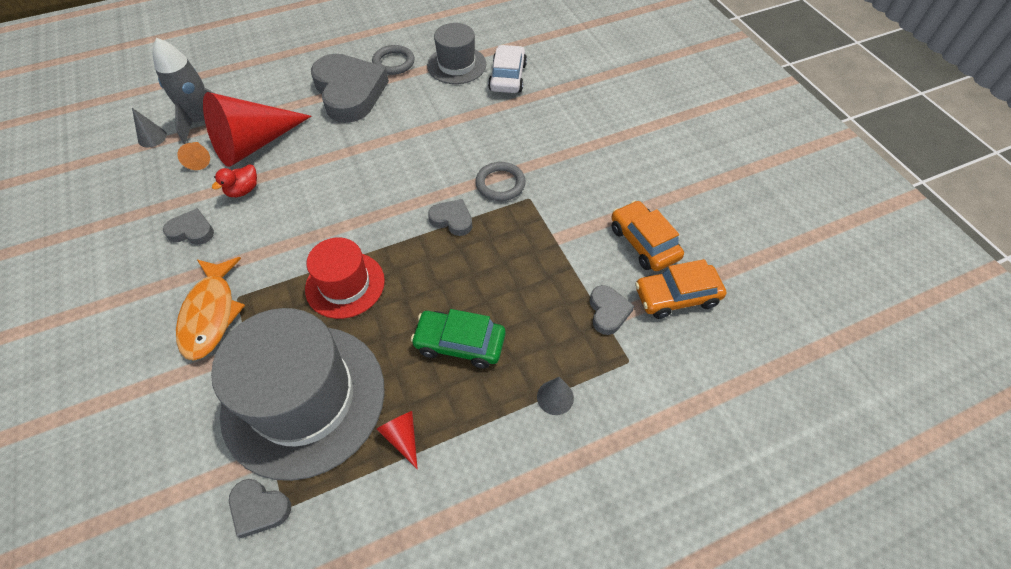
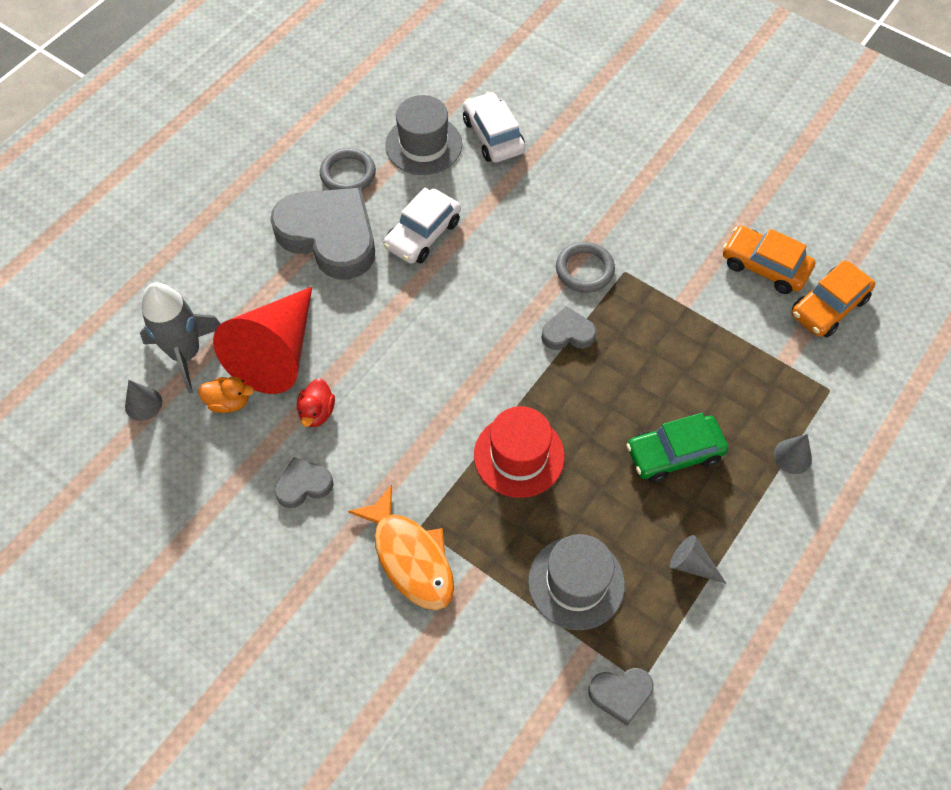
camera: 30 degrees left, 5 degrees up
(199, 159) = (229, 402): orange cone -> orange duck
(304, 399) = (576, 582): grey hat -> grey hat, size x0.55
(402, 437) = (692, 564): red cone -> grey cone
(408, 115) = (423, 234): none -> white car
(608, 312) = (781, 353): grey heart -> none

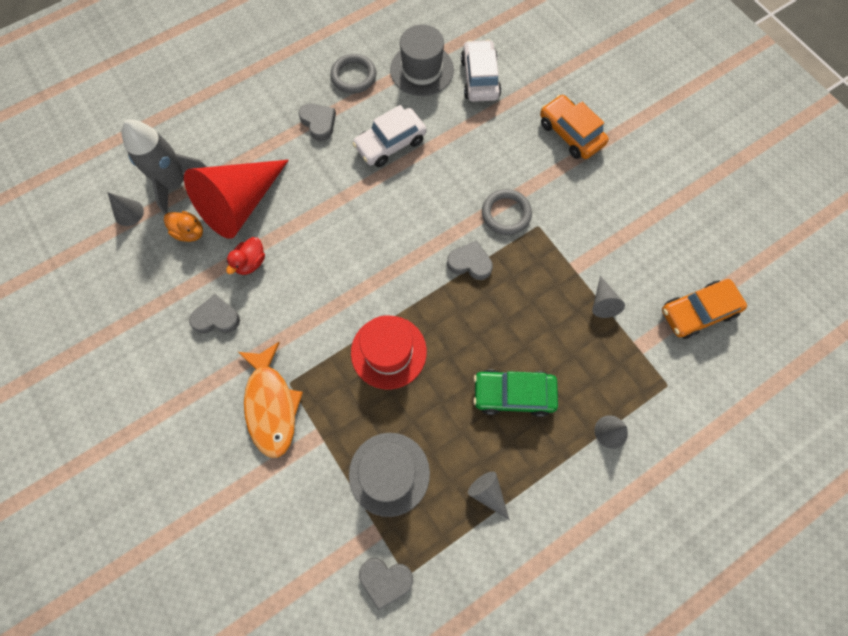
camera: 20 degrees right, 10 degrees up
(329, 236) = (319, 123): grey heart -> grey heart, size x0.46
(727, 328) = (603, 302): none -> grey cone
(764, 266) = (657, 259): orange car -> orange car (570, 133)

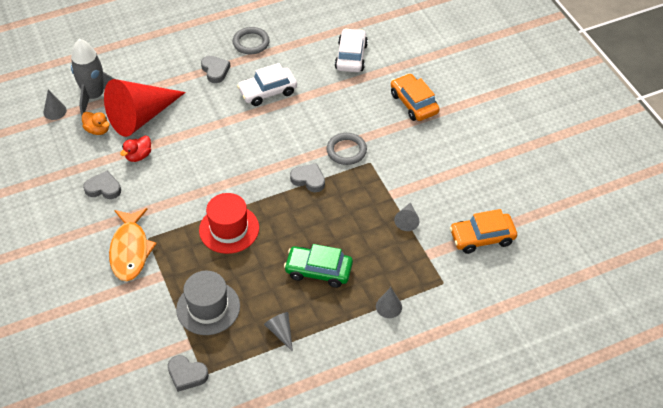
camera: 10 degrees right, 20 degrees down
(422, 70) = (306, 45): grey hat -> none

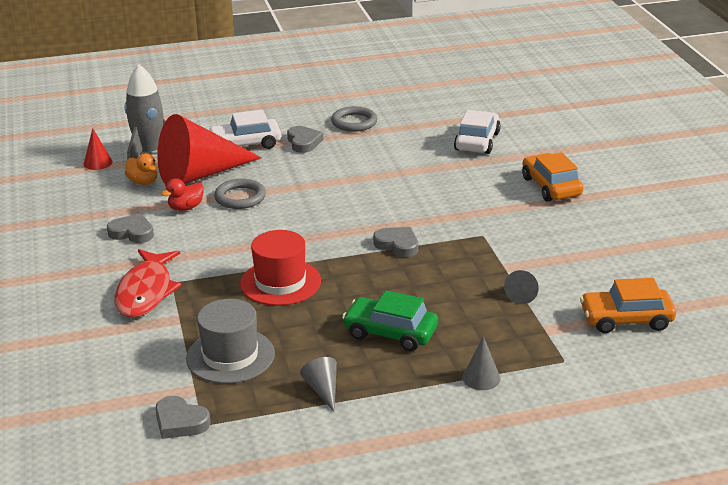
camera: 10 degrees right, 20 degrees down
(55, 111) = (98, 163): grey cone -> red cone
(130, 250) = (146, 292): orange fish -> red fish
(268, 92) = (364, 164): white car -> white car (245, 144)
(346, 151) = (453, 222): grey ring -> grey ring (240, 197)

